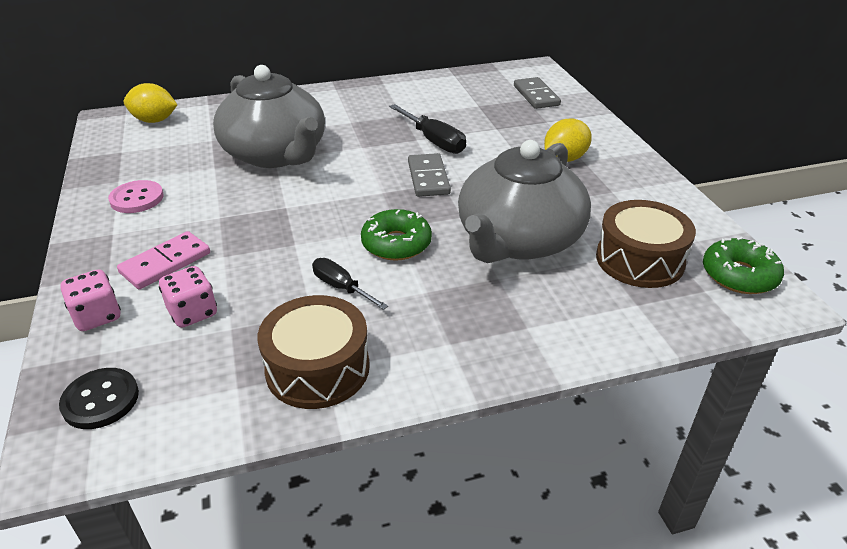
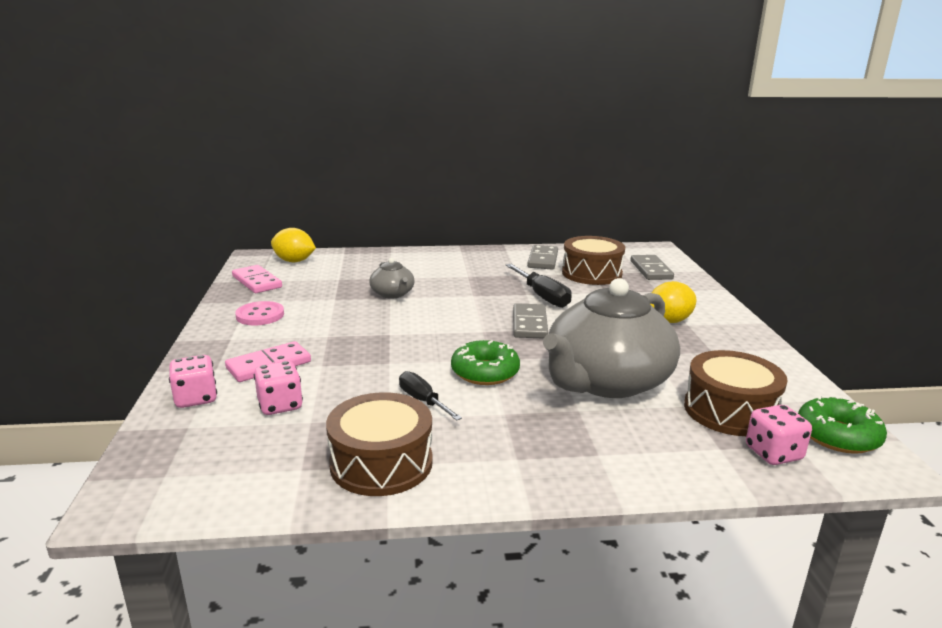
camera: 10 degrees right, 15 degrees down
(100, 400) = (176, 463): black button -> none
(120, 153) = (257, 282): none -> pink domino
(276, 154) = (393, 294): grey teapot -> grey teapot, size x0.45
(424, 93) = (542, 260): none -> grey domino
(478, 106) = (591, 273): none -> brown drum
(685, 303) = (773, 453): none -> pink dice

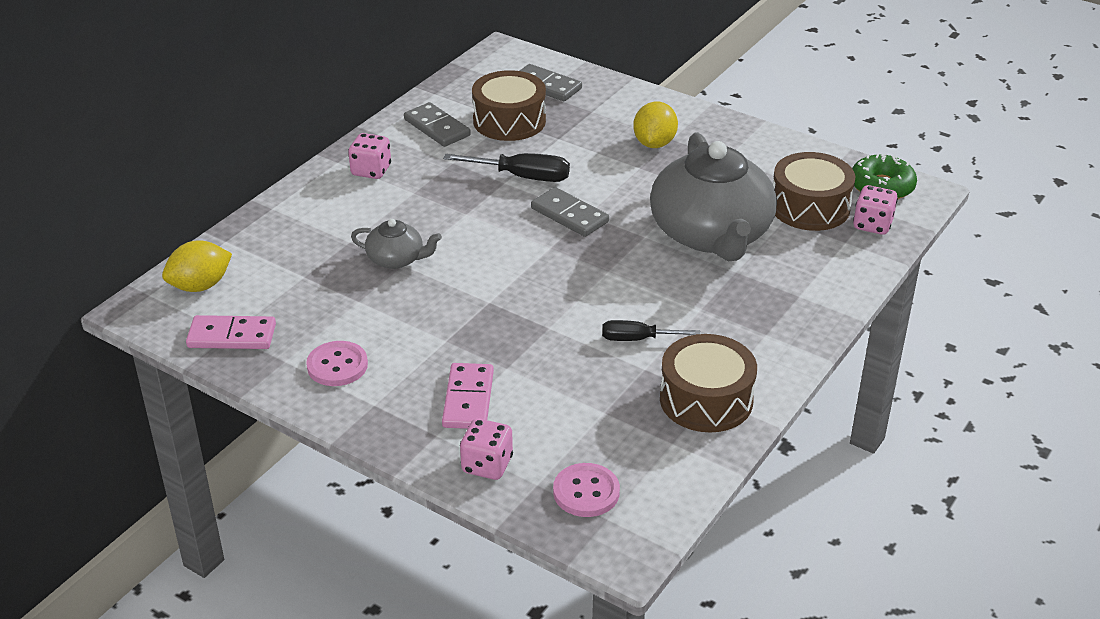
camera: 50 degrees left, 15 degrees up
(194, 452) = (586, 492): none -> pink button
(280, 405) = (557, 419): pink dice -> pink dice (371, 171)
(485, 372) = (627, 284): green donut -> none

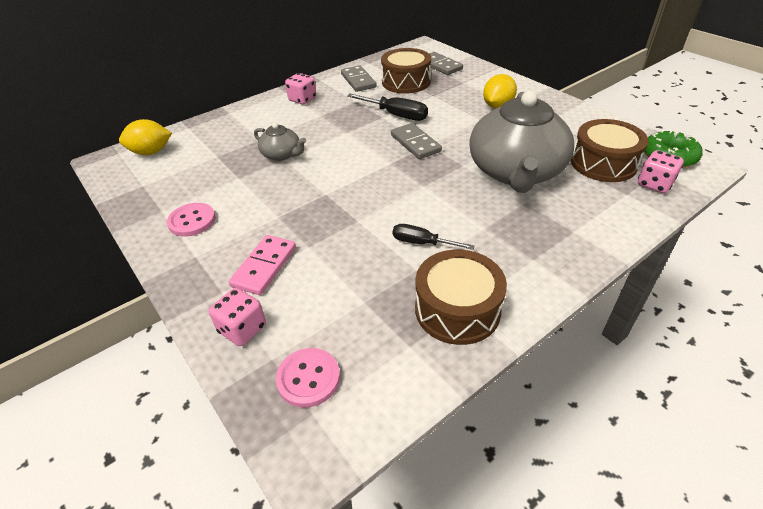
camera: 20 degrees right, 5 degrees up
(232, 336) = (143, 187): pink domino -> none

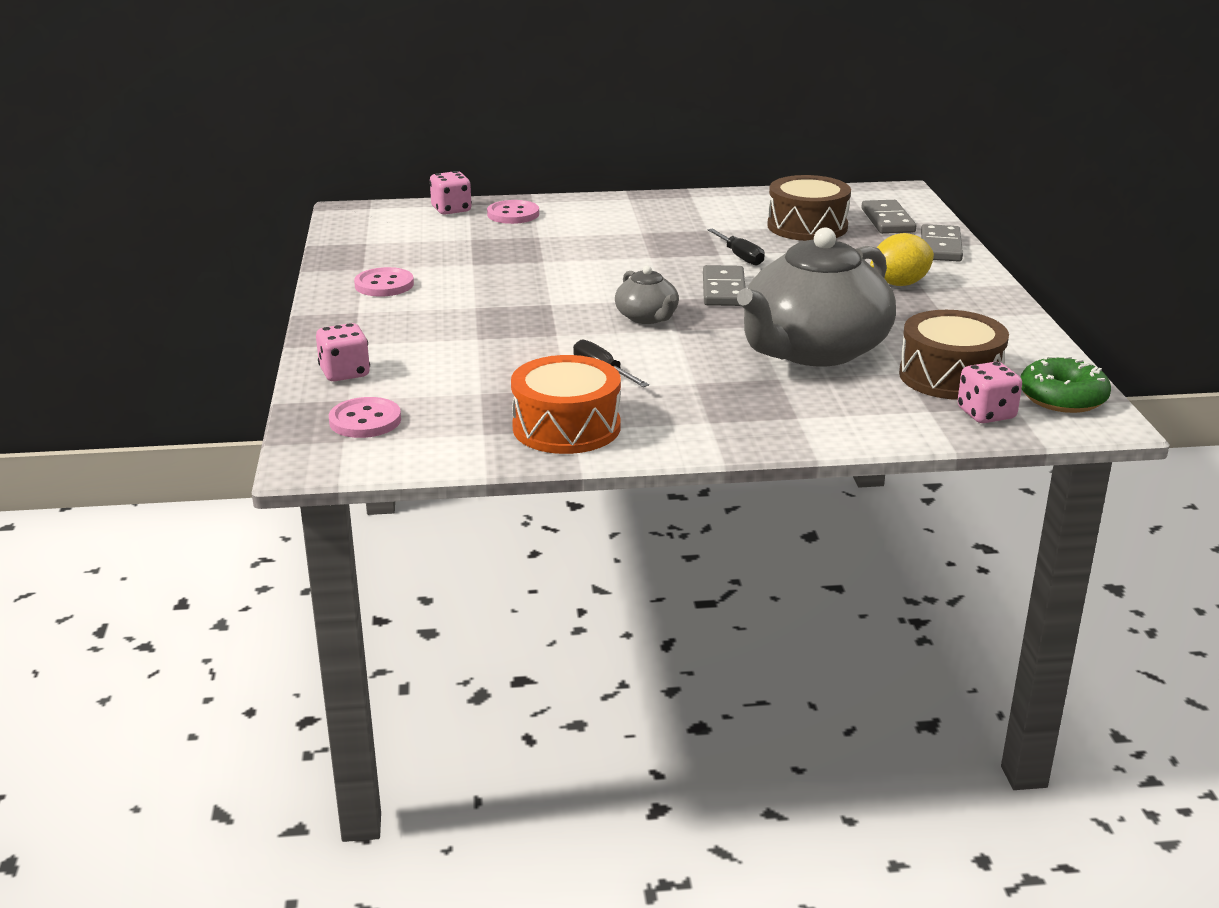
camera: 30 degrees right, 15 degrees down
(151, 152) = (404, 216): yellow lemon -> none
(226, 127) = (513, 214): none -> pink button
(264, 266) = (415, 339): pink domino -> none
(282, 154) = (546, 257): grey teapot -> grey teapot (647, 317)
(302, 99) = (640, 211): pink dice -> pink dice (451, 210)
(358, 81) = (741, 209): grey domino -> grey domino (940, 247)
(396, 115) = (740, 257): black screwdriver -> black screwdriver, size x0.67
(457, 309) = (566, 427): brown drum -> orange drum

